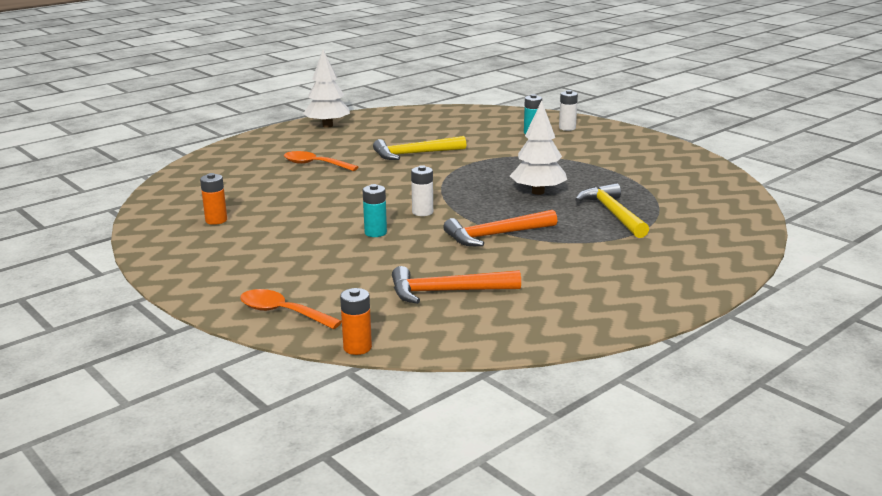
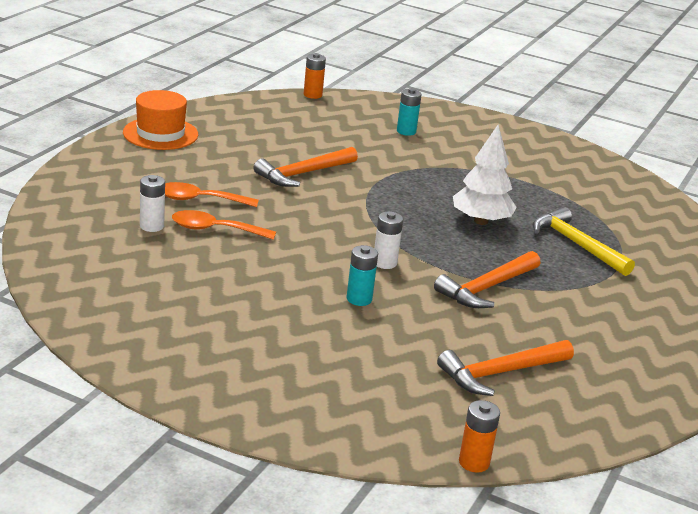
camera: 25 degrees left, 5 degrees up
(216, 220) = (158, 301): orange battery -> orange battery (312, 95)
(282, 312) = (355, 428): orange spoon -> orange spoon (215, 229)
(327, 125) = (160, 134): white tree -> orange hat
(414, 154) = (303, 174): yellow hammer -> orange hammer
(567, 128) = (437, 122): white battery -> white battery (152, 226)

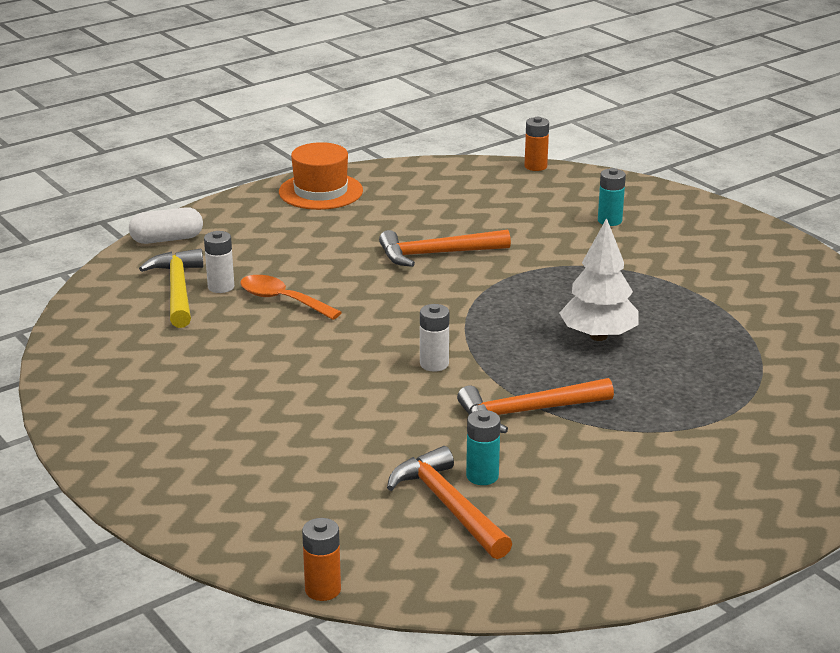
camera: 30 degrees right, 0 degrees up
(63, 191) = (167, 239): none -> white capsule
(199, 200) = (296, 266): orange spoon -> none
(359, 299) = (366, 397): turquoise battery -> turquoise battery (482, 476)
(500, 373) = (448, 506): orange hammer -> orange hammer turned 60 degrees clockwise
(576, 244) = (695, 382): yellow hammer -> yellow hammer (177, 290)

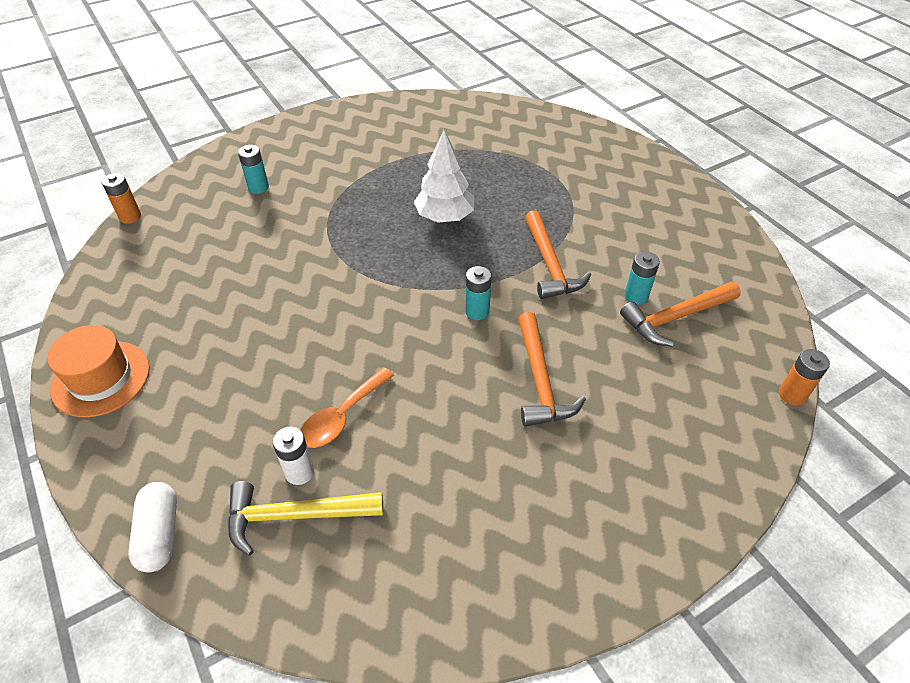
camera: 85 degrees left, 20 degrees up
(434, 364) = (477, 311): white battery -> turquoise battery
(436, 254) = (281, 296): orange hammer -> orange hammer (540, 380)

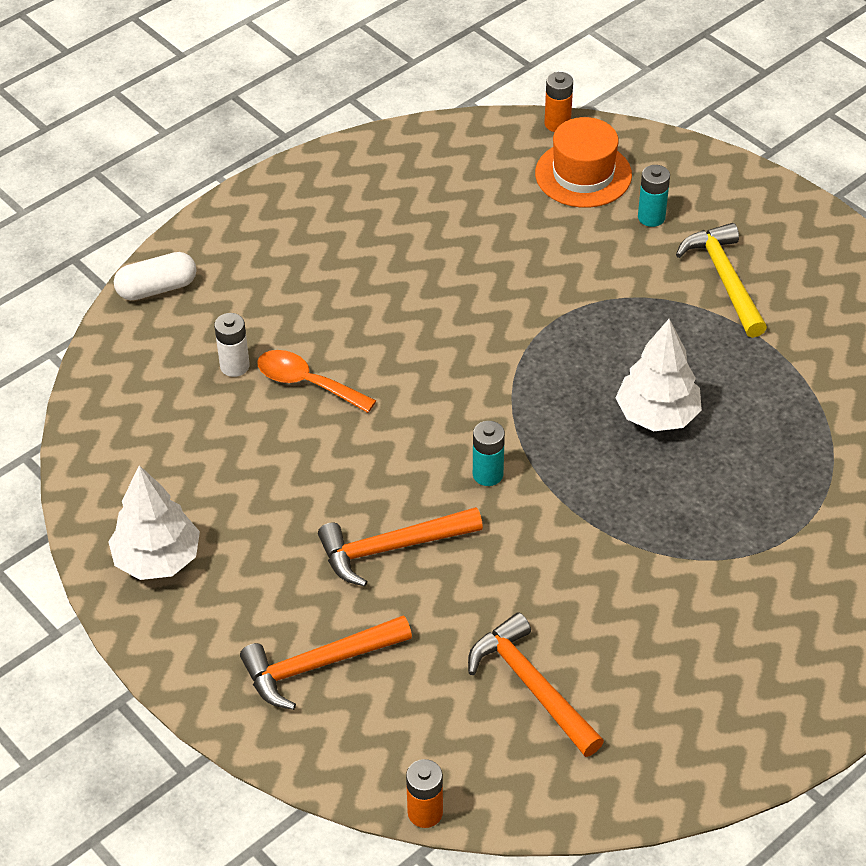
camera: 80 degrees right, 0 degrees up
(101, 378) = (316, 188): orange hat -> orange hat (583, 174)
(295, 516) = (187, 375): yellow hammer -> yellow hammer (724, 279)
(527, 568) = (157, 559): none -> white tree
(550, 265) = (595, 540): orange hammer -> orange hammer (318, 665)
(636, 296) = (560, 640): turquoise battery -> none

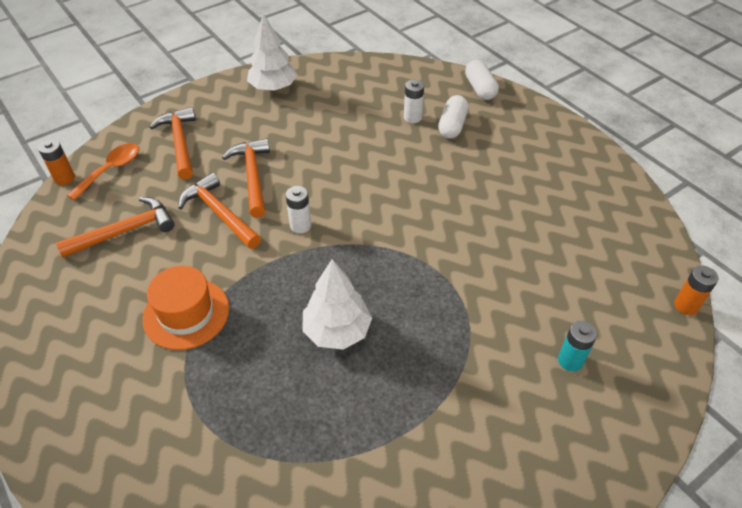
camera: 95 degrees right, 0 degrees up
(253, 319) = (452, 126): none -> white capsule
(307, 383) = (395, 146): orange spoon -> orange spoon (111, 170)
(477, 574) = (219, 213): none -> orange hammer
(488, 474) = (300, 225): turquoise battery -> white battery
(583, 174) = (621, 316): orange hat -> orange hat (186, 313)
(724, 279) = (491, 407): yellow hammer -> none

